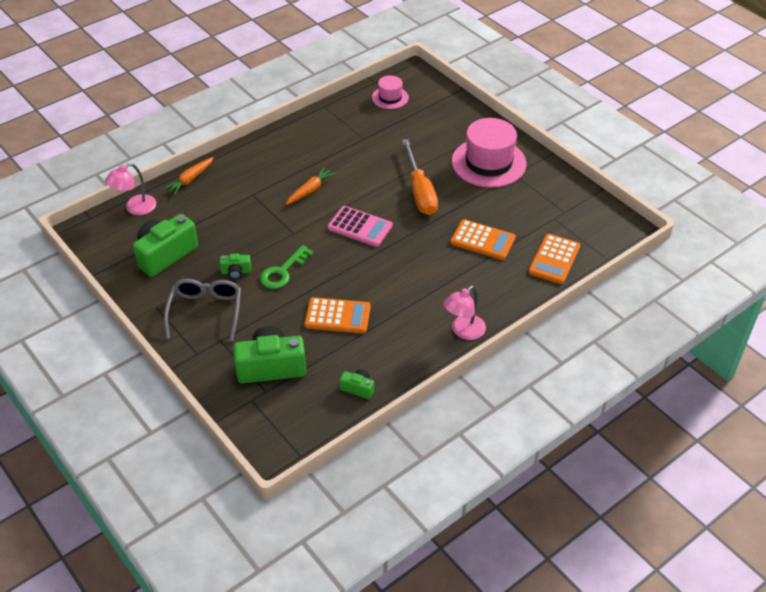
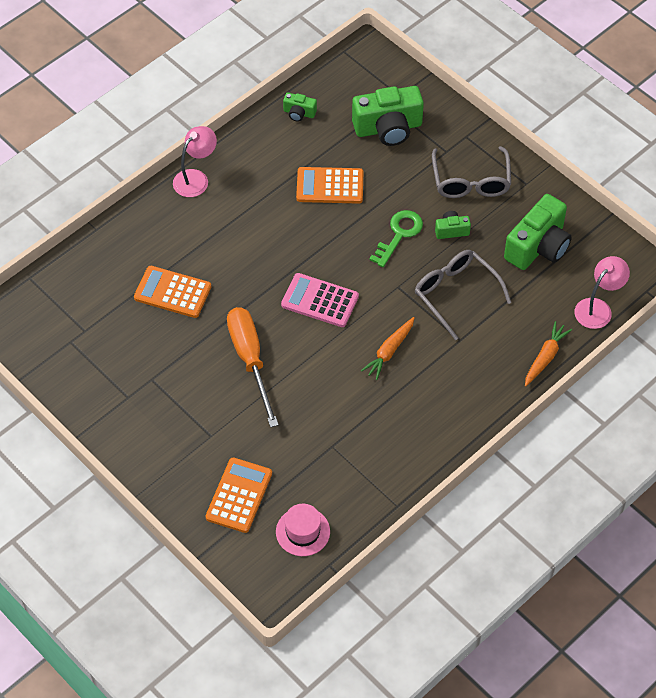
camera: 175 degrees right, 10 degrees up
(246, 224) = (456, 294): none -> grey glasses
(488, 162) = (161, 415): pink hat -> none
(554, 259) = (90, 272): orange calculator -> orange calculator (239, 495)

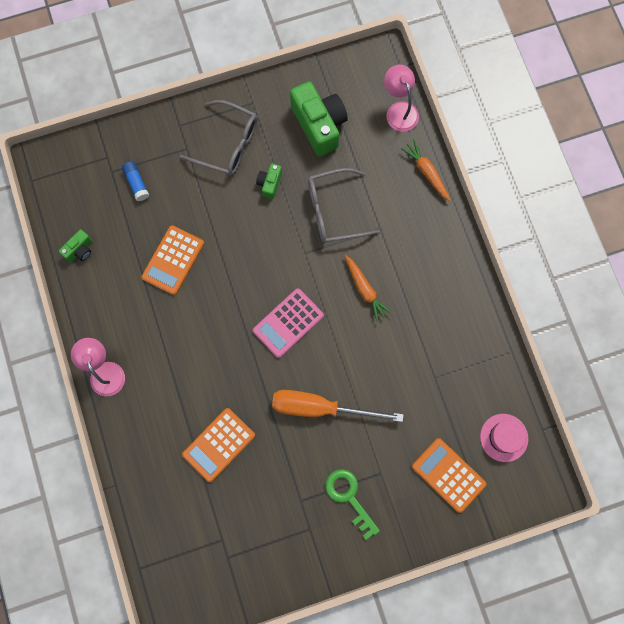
camera: 65 degrees left, 20 degrees up
(388, 128) = (136, 183): green camera -> blue glue stick
(399, 234) = (253, 227): green key -> green key (349, 497)

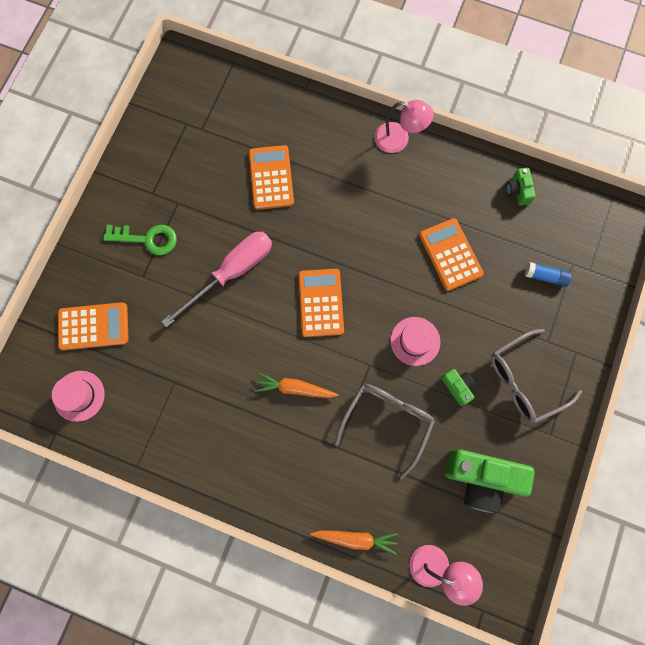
camera: 130 degrees right, 0 degrees up
(261, 235) = (415, 341): none -> pink hat
(288, 323) = (321, 303): pink calculator -> orange calculator
(320, 408) = (231, 273): orange screwdriver -> pink screwdriver

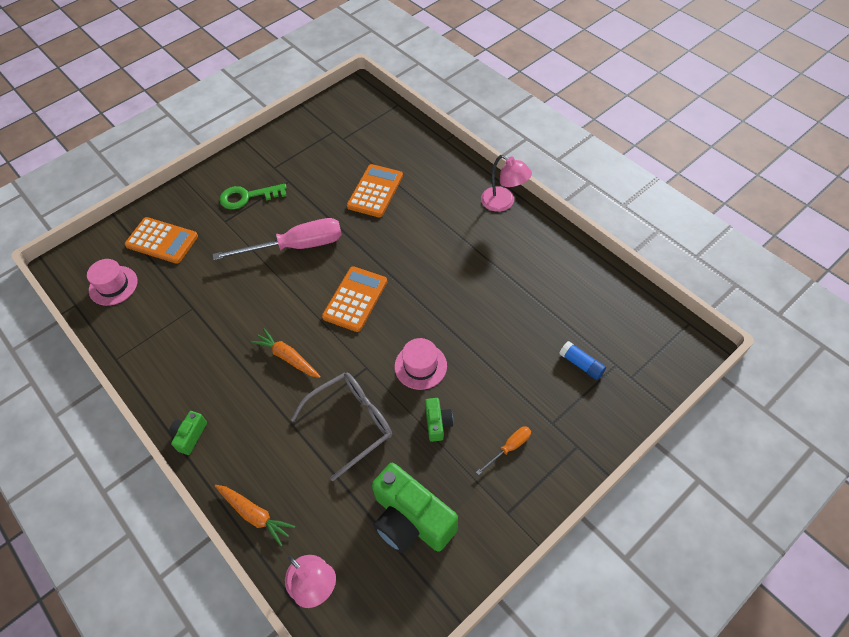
camera: 30 degrees right, 20 degrees down
(147, 239) = (247, 197): green key -> green key turned 135 degrees clockwise
(450, 254) = (497, 308): orange calculator -> none
(518, 191) = (593, 282): green camera -> green camera (190, 436)
(525, 380) = (509, 448): grey glasses -> orange screwdriver

